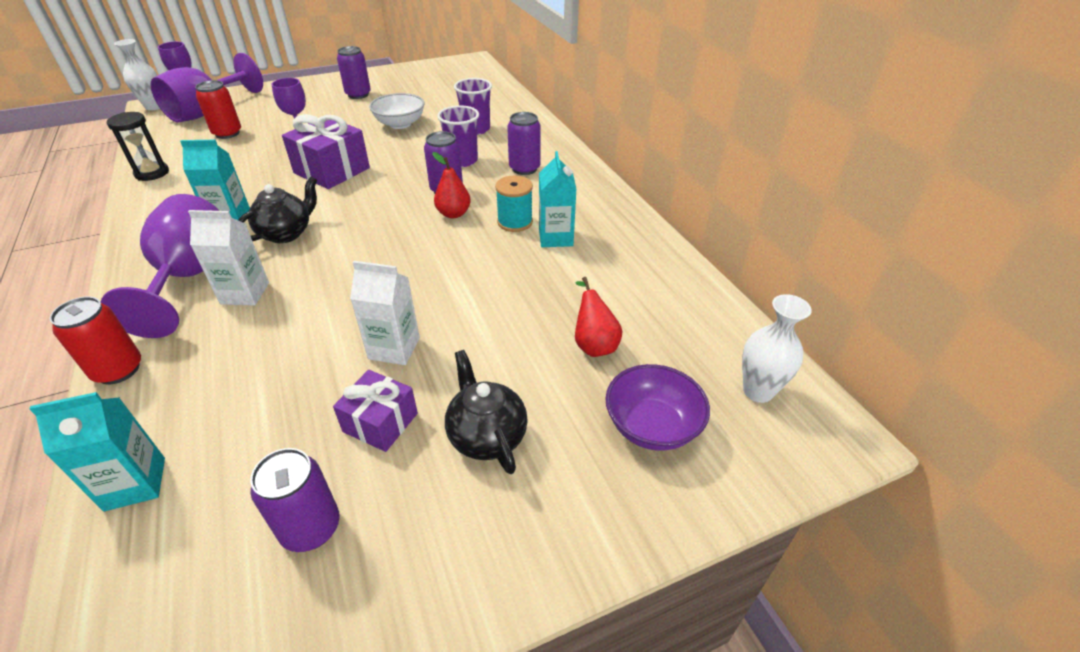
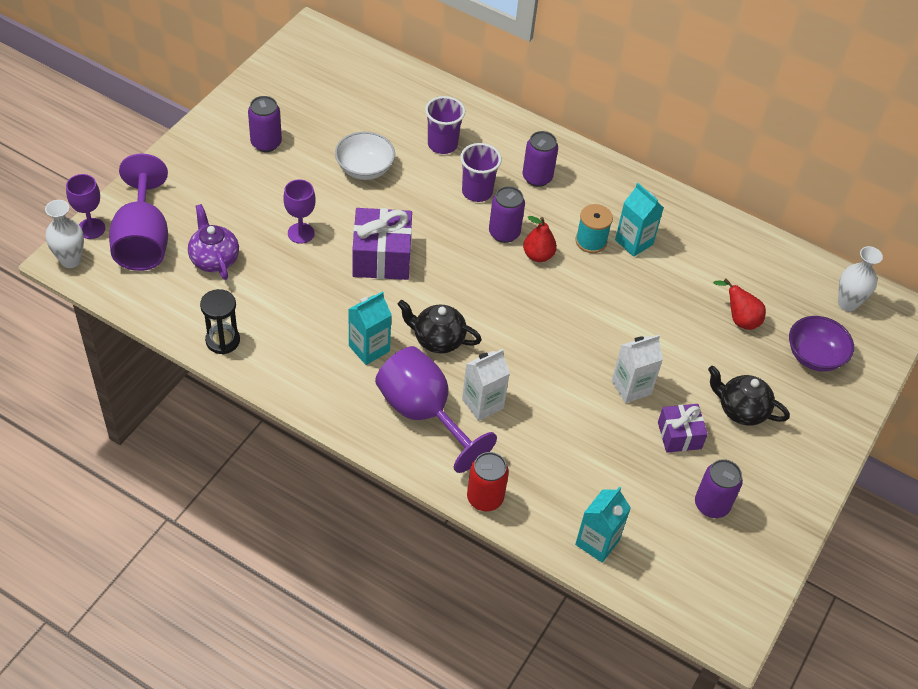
camera: 40 degrees left, 10 degrees up
(227, 133) = (214, 259): red can -> purple teapot
(286, 233) = (437, 339): black teapot -> black teapot turned 75 degrees counterclockwise

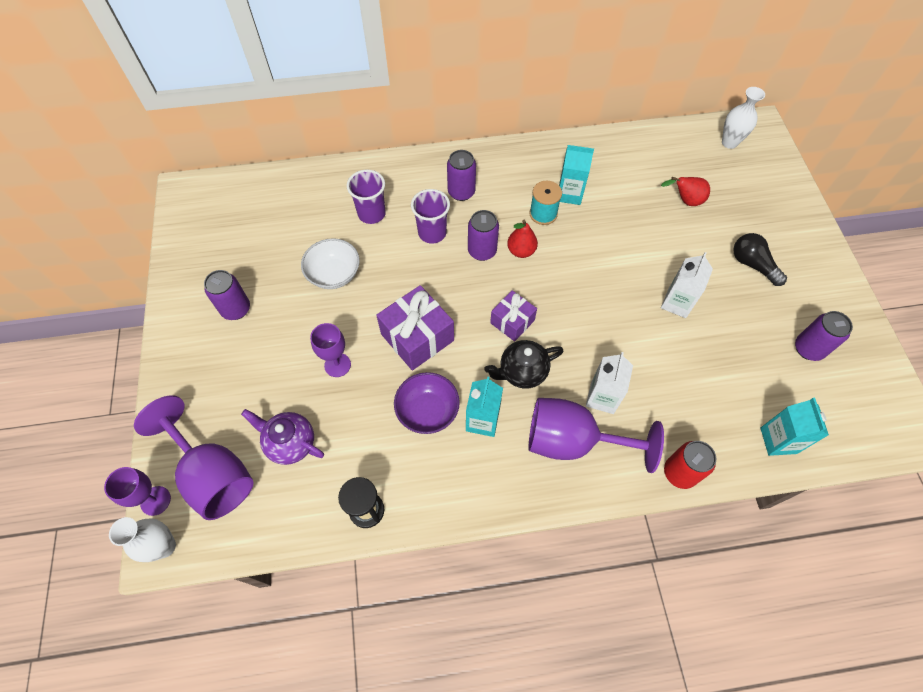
camera: 35 degrees left, 10 degrees up
(679, 435) = (739, 314): purple gift -> purple gift (512, 321)
(741, 410) = (752, 265): black teapot -> black light bulb
(814, 356) = (750, 193): purple bowl -> purple bowl (427, 411)

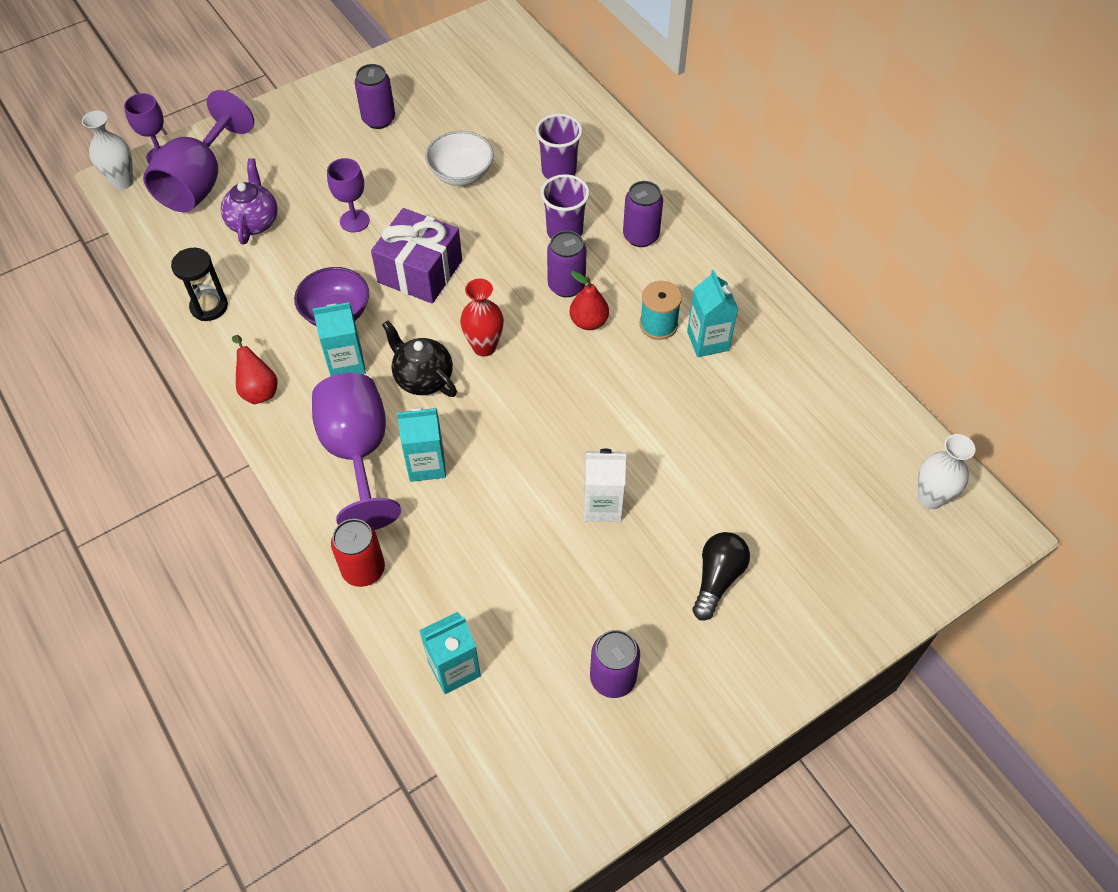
camera: 65 degrees right, 5 degrees down
(512, 321) = (484, 347): purple gift -> red vase
(602, 397) = (426, 464): white carton -> turquoise carton
(685, 201) = (781, 471): red pear -> red pear (258, 389)

